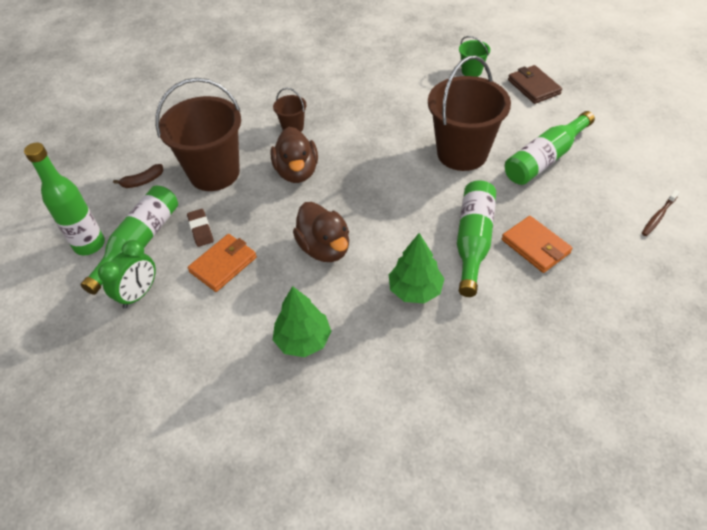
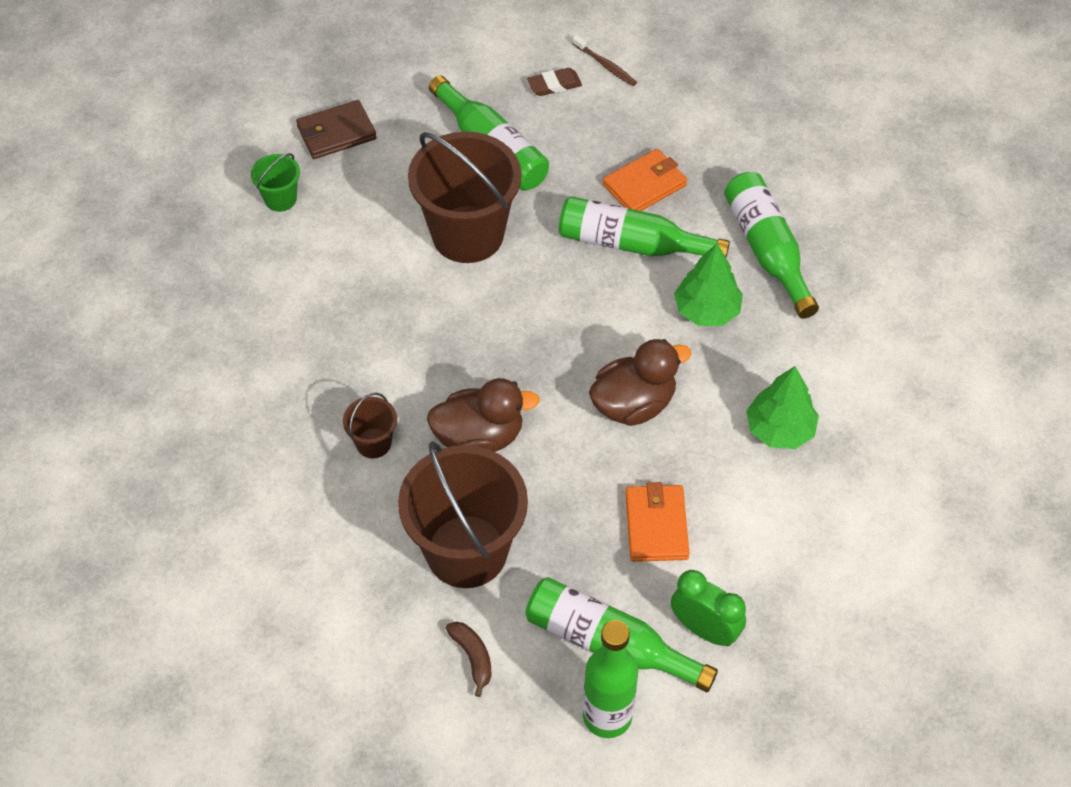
camera: 90 degrees left, 5 degrees up
(201, 230) = (588, 560): brown eraser -> brown eraser (554, 85)
(223, 265) = (656, 526): orange wallet -> orange wallet turned 45 degrees clockwise
(486, 331) = (767, 250): none -> green bottle

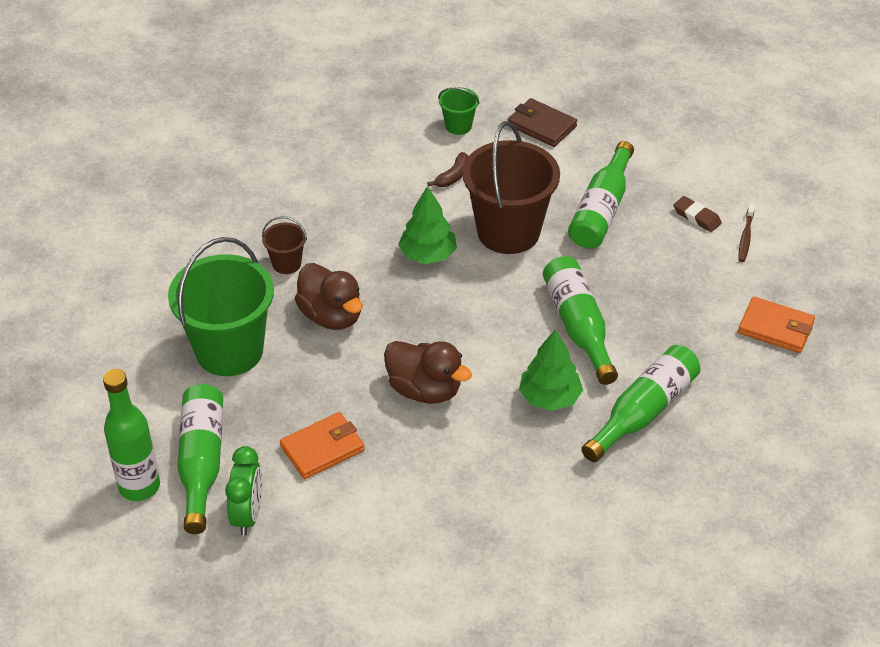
camera: 60 degrees right, 10 degrees down
(466, 551) = (229, 351): brown bucket -> green bucket
(473, 657) = (144, 391): brown banana -> brown banana (453, 176)
(644, 185) = (643, 310): orange wallet -> orange wallet (775, 328)
(779, 429) = (467, 490): green tree -> green tree (427, 255)

